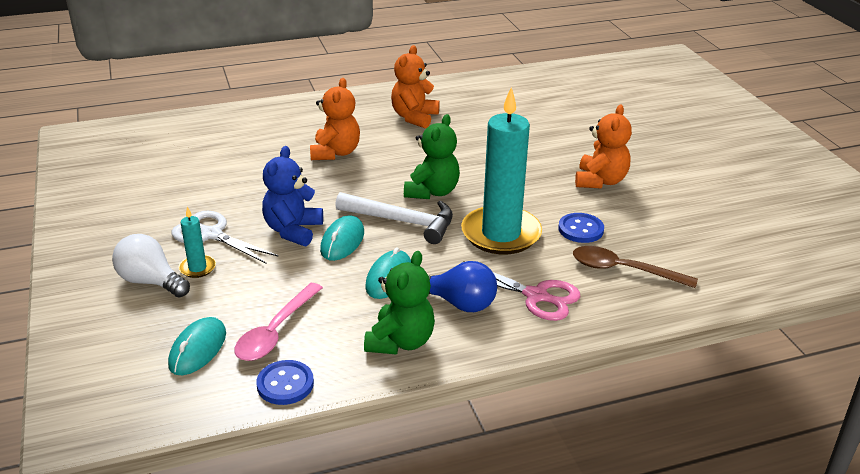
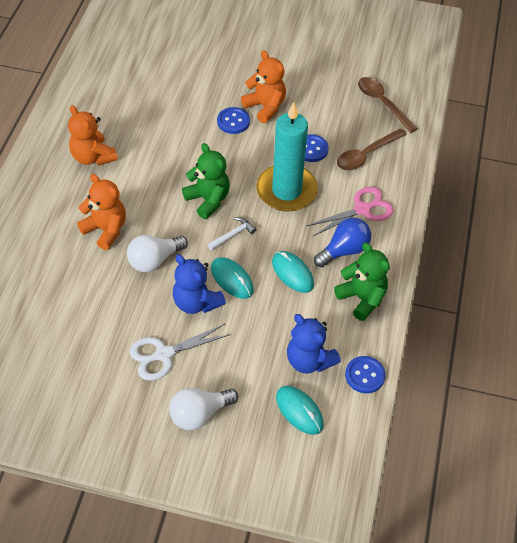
camera: 60 degrees left, 20 degrees up
(197, 268) = (202, 378): turquoise candle -> none
(275, 332) = (309, 360): pink spoon -> blue teddy bear
(324, 189) = (154, 260): none -> white light bulb
(402, 222) = (233, 235): white hammer -> white hammer, size x0.52
(554, 170) = (233, 121): none -> blue button
(721, 254) = (382, 103): none -> brown spoon

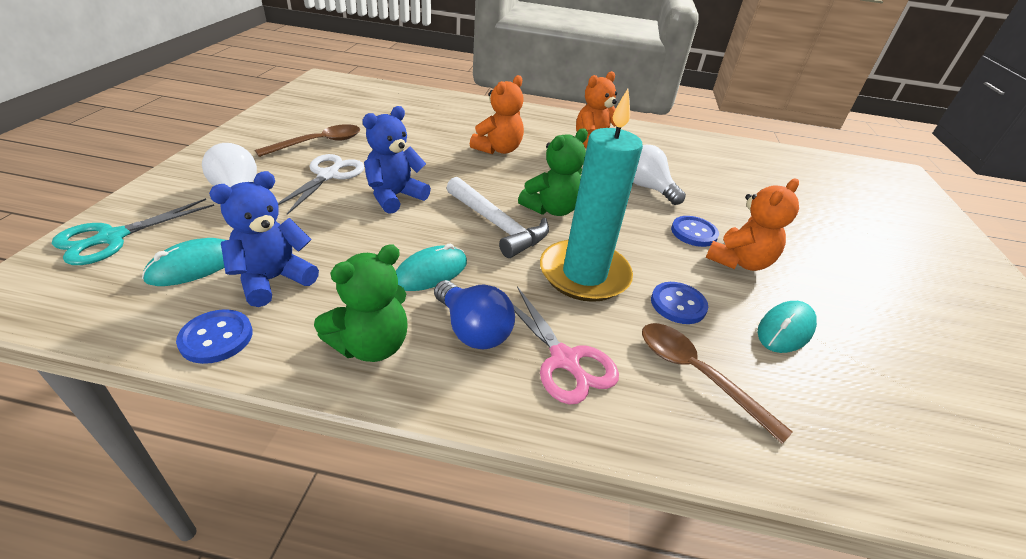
camera: 85 degrees right, 15 degrees down
(154, 260) = (457, 173): white light bulb -> white light bulb (648, 188)
(163, 354) = (328, 175): white scissors -> white scissors turned 45 degrees clockwise
(232, 279) = (425, 221): turquoise mouse -> turquoise mouse (785, 329)
(233, 235) = (497, 225): white hammer -> white hammer, size x1.91
(270, 477) = (112, 238): none -> turquoise scissors
(382, 103) = (848, 411): brown spoon -> brown spoon (319, 143)

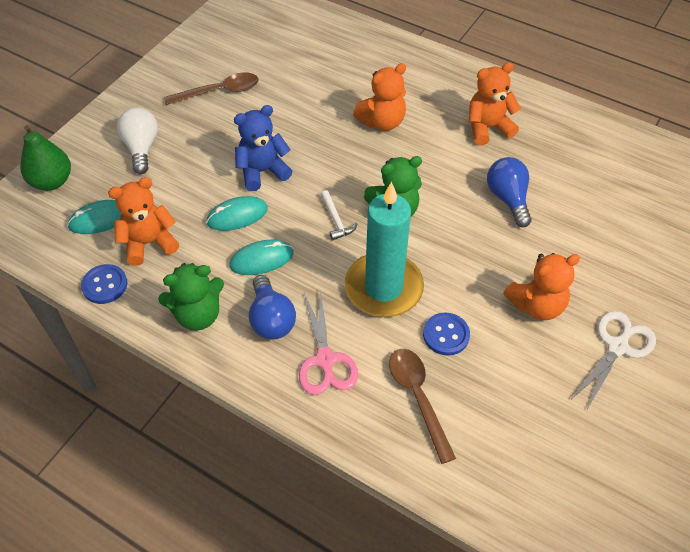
camera: 25 degrees right, 15 degrees up
(112, 238) = (52, 181): turquoise scissors -> green pear
(273, 280) = (149, 243): blue teddy bear -> orange teddy bear
(328, 175) = (216, 136): white scissors -> white scissors (617, 347)
(497, 225) = (336, 220): white hammer -> white hammer, size x0.52
(648, 188) = (508, 198): white light bulb -> blue light bulb
(694, 233) = (516, 263): blue button -> none
(785, 329) = (524, 380): turquoise mouse -> turquoise mouse (237, 216)

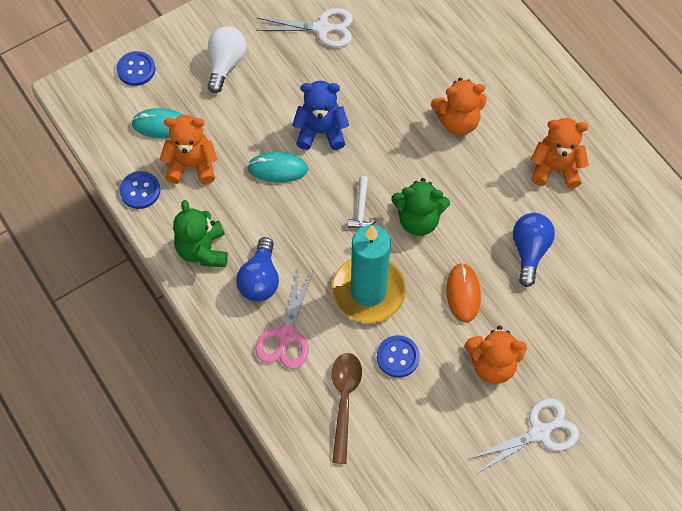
camera: 25 degrees right, 10 degrees up
(52, 181) = (136, 69): green pear -> blue button
(198, 315) = (203, 250): green teddy bear -> green teddy bear turned 75 degrees clockwise
(220, 91) = (322, 28): brown spoon -> white scissors
(261, 259) = (278, 220): turquoise mouse -> none
(472, 255) = (463, 293): none -> orange mouse

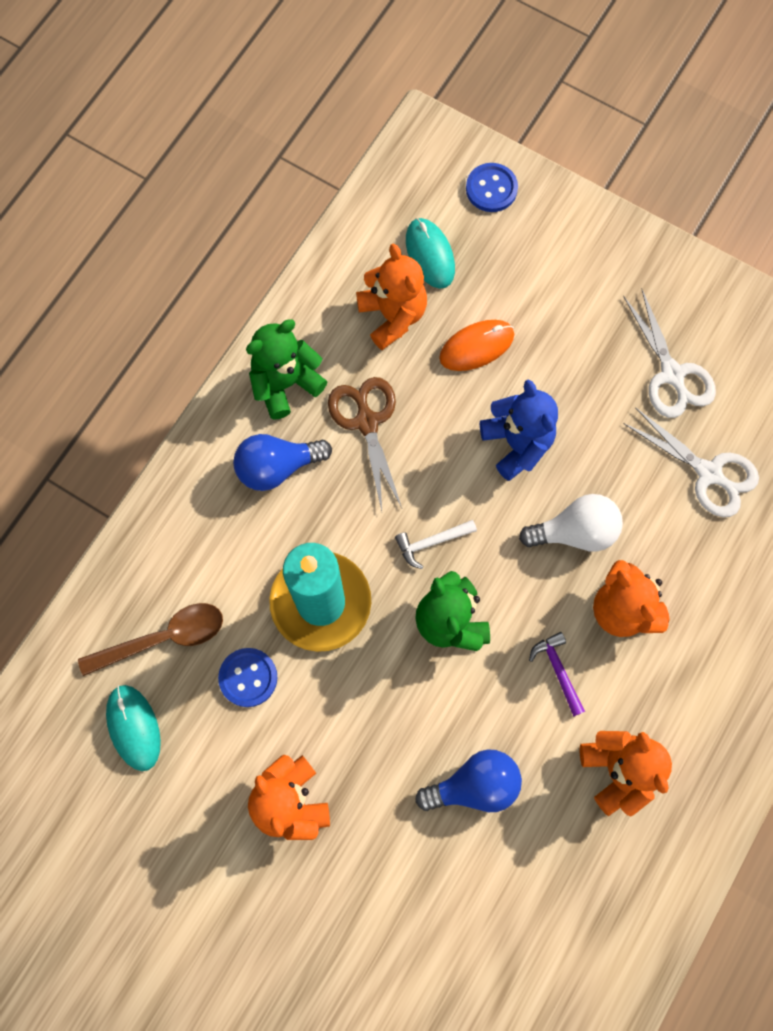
camera: 65 degrees right, 10 degrees up
(140, 191) = (330, 276): blue button -> none
(226, 64) = (554, 285): white light bulb -> white light bulb (575, 532)
(258, 212) = (366, 422): none -> brown scissors
(278, 168) = (438, 416): turquoise mouse -> turquoise mouse (134, 727)
(286, 335) = (218, 531): pink scissors -> none
(463, 293) = (372, 723): orange mouse -> orange mouse (476, 346)
(479, 173) = (558, 670): none -> purple hammer
(539, 432) = (223, 901): white scissors -> white scissors (709, 473)

